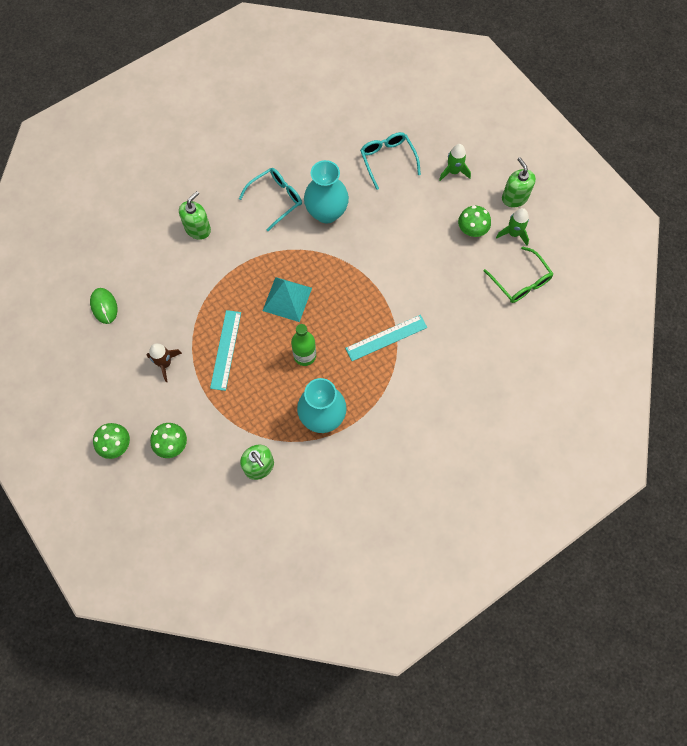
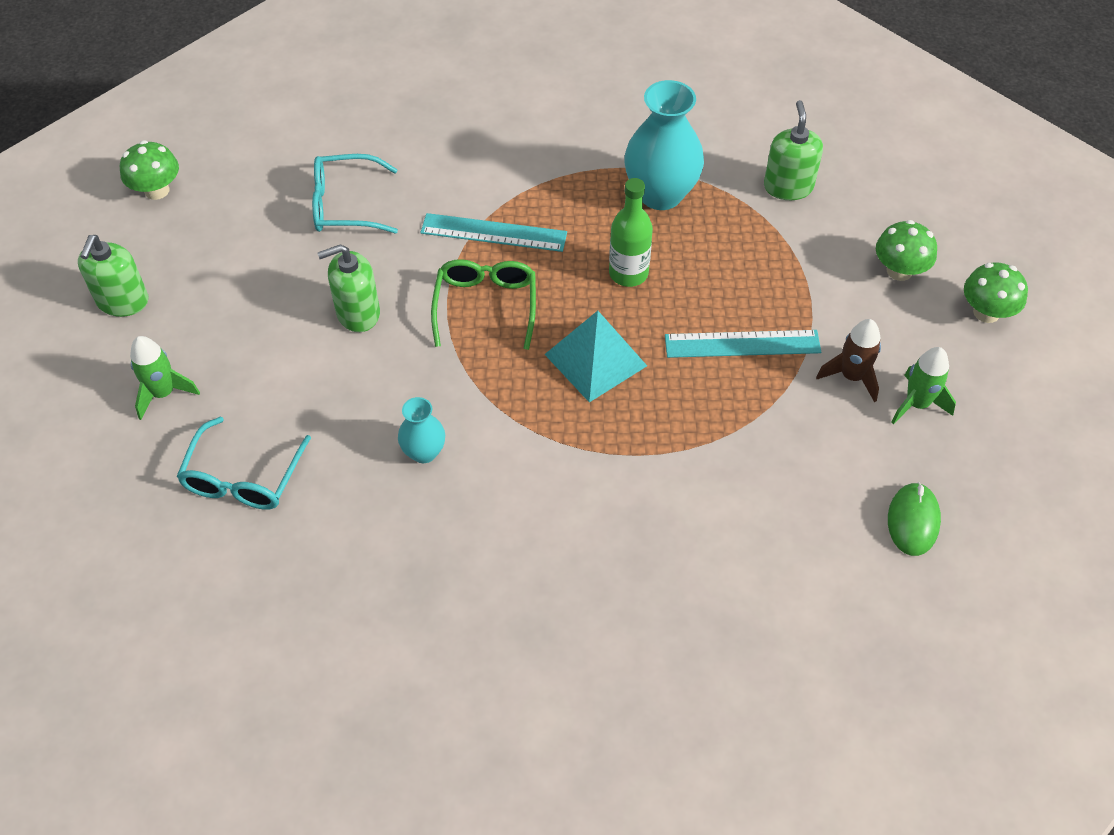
camera: 145 degrees left, 15 degrees down
(198, 229) = (665, 558): green soap dispenser -> green soap dispenser (358, 313)
(226, 350) = (742, 344): turquoise ruler -> turquoise ruler turned 45 degrees clockwise
(276, 199) = (489, 527): turquoise glasses -> turquoise glasses (345, 205)
(326, 212) = (424, 452): turquoise vase -> turquoise vase, size x0.52
(472, 230) = (233, 295): green mushroom -> green mushroom (157, 190)
(513, 233) = (183, 257): green rocket -> green rocket (917, 404)
(520, 281) = (244, 196): green glasses -> green glasses (486, 306)

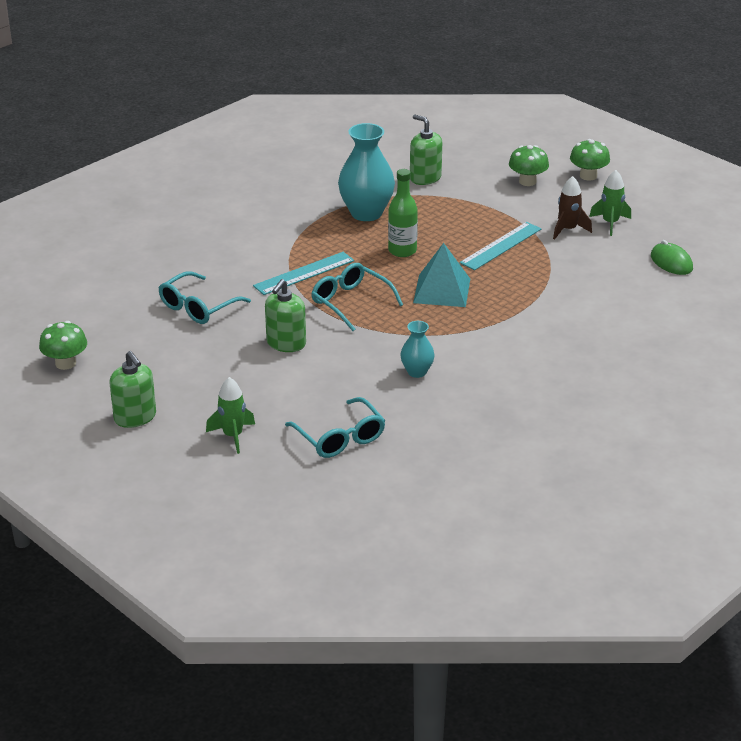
camera: 45 degrees left, 20 degrees down
(486, 306) = (351, 302): green glasses -> turquoise glasses

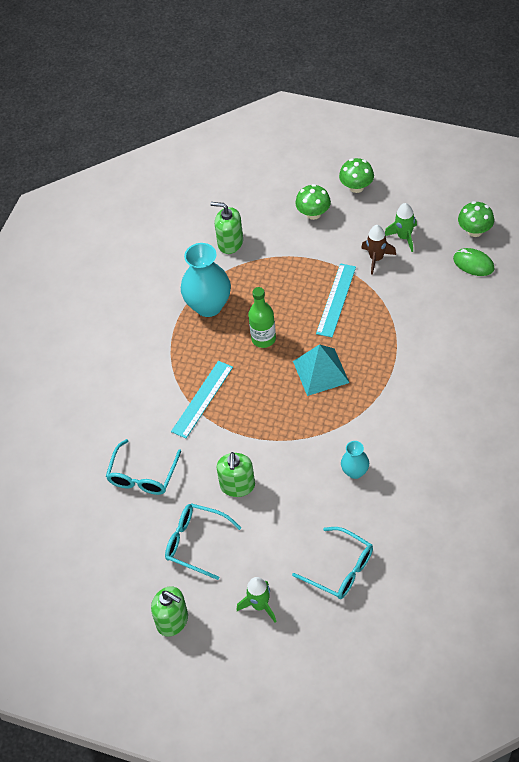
camera: 20 degrees left, 20 degrees up
(65, 363) = (78, 587): green mushroom -> green mushroom (475, 231)
(351, 302) = (259, 416): turquoise glasses -> turquoise glasses (196, 543)

